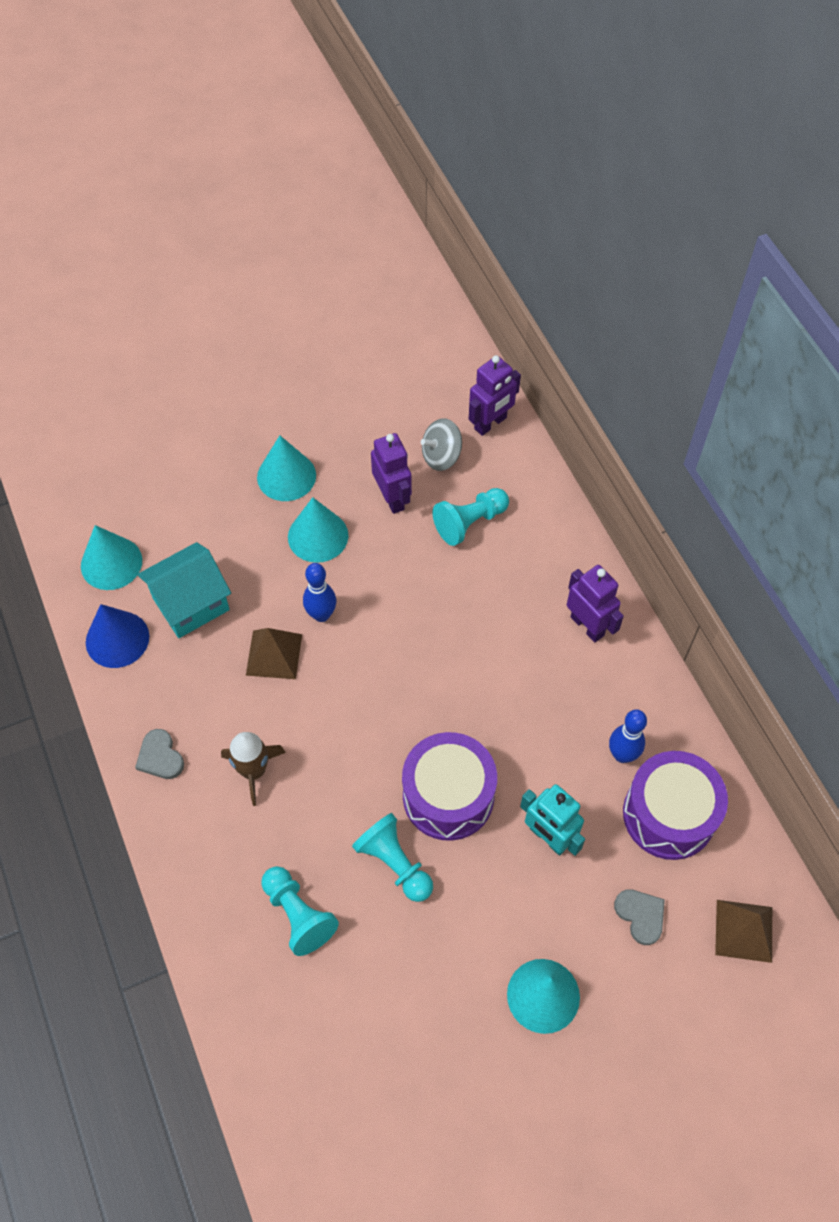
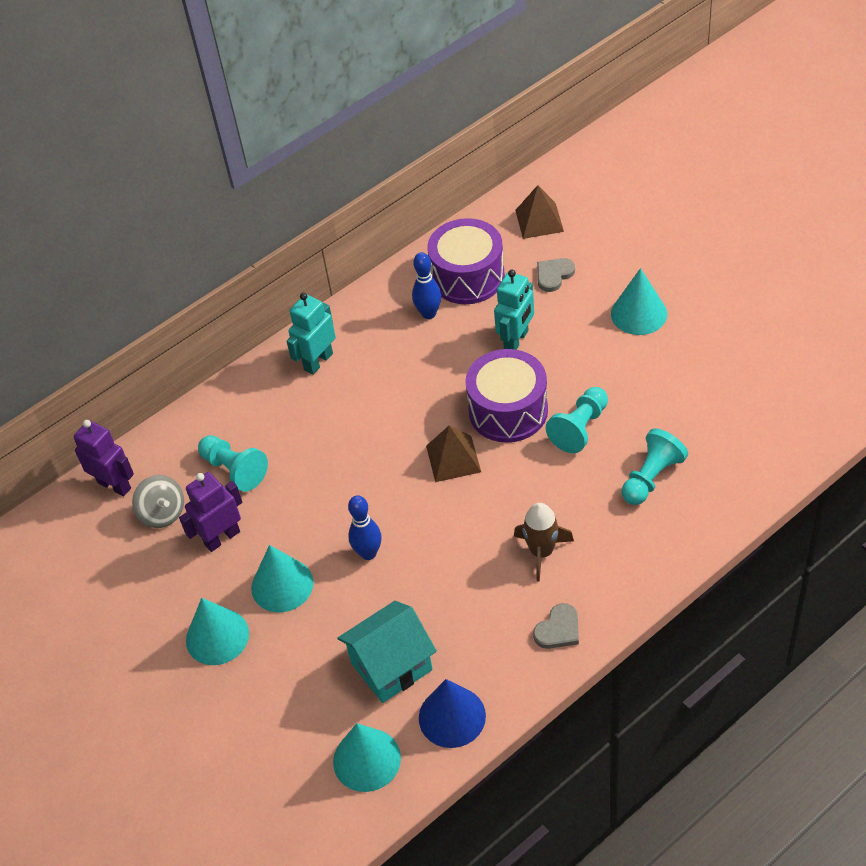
camera: 100 degrees left, 10 degrees down
(191, 604) = (391, 666): turquoise house -> turquoise house turned 75 degrees counterclockwise
(274, 654) = (422, 576): brown pyramid -> brown pyramid (453, 458)
(587, 626) = (318, 361): purple robot -> turquoise robot

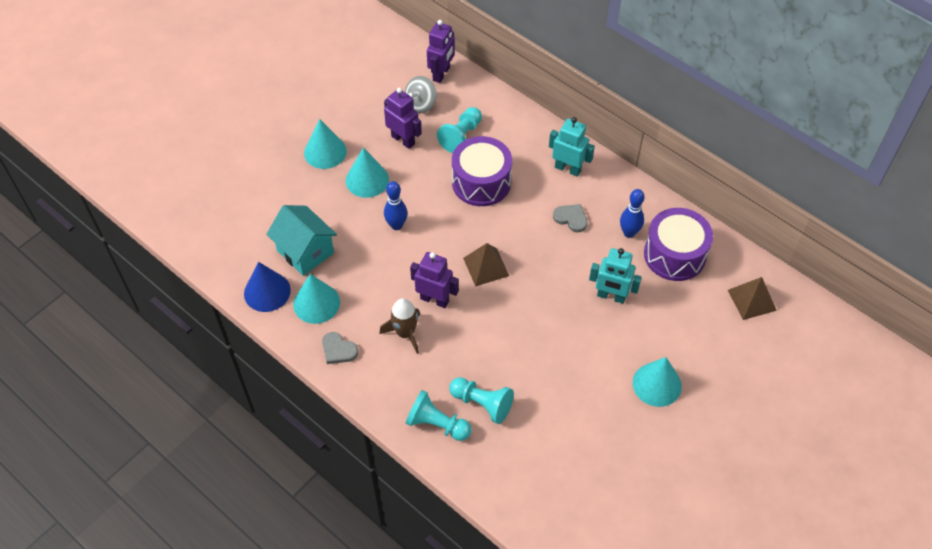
camera: 75 degrees right, 5 degrees up
(367, 759) = (235, 247): turquoise cone -> turquoise cone (316, 303)
(495, 517) = (434, 299): none -> purple robot
(508, 410) = (537, 298): purple drum -> purple drum (481, 182)
(554, 275) = (689, 316): grey heart -> grey heart (571, 218)
(580, 428) = (526, 349): turquoise pawn -> turquoise pawn (437, 424)

